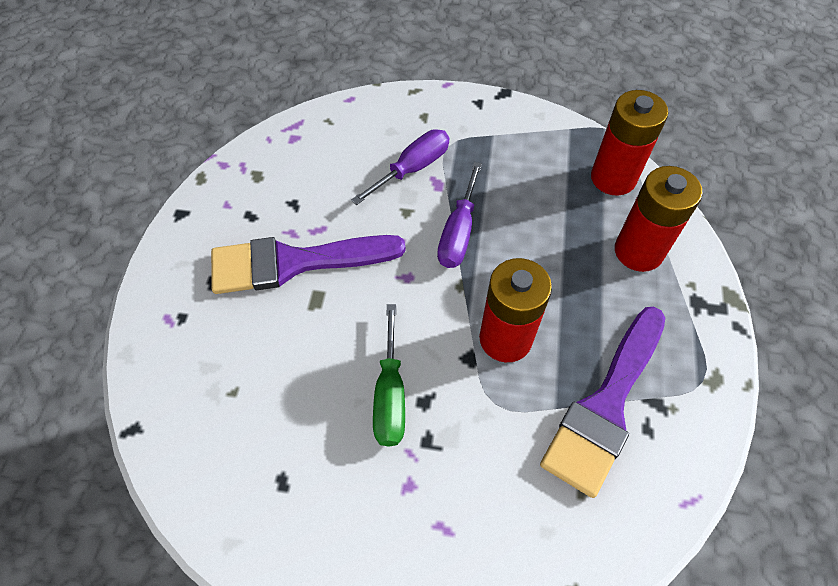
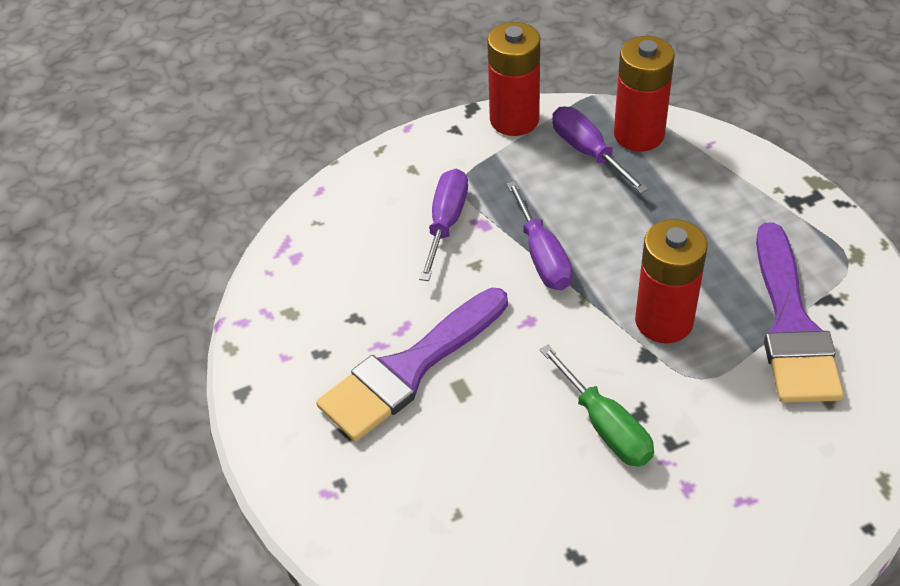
camera: 30 degrees left, 10 degrees down
(561, 171) = (588, 152): none -> purple screwdriver
(638, 251) = (713, 186): red battery -> red battery (514, 119)

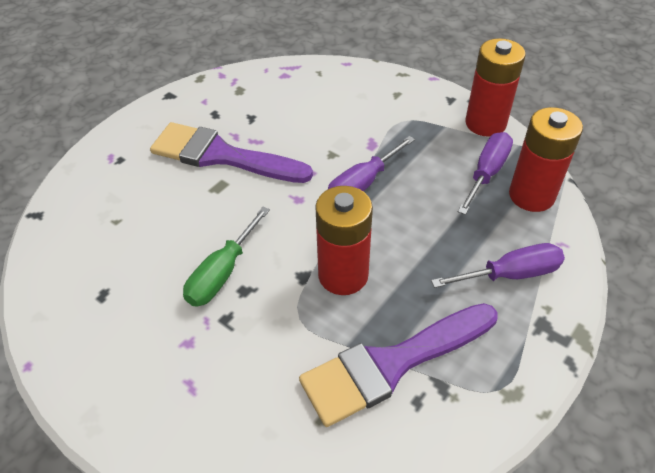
camera: 60 degrees right, 0 degrees up
(446, 222) = (359, 126): purple screwdriver -> purple screwdriver (511, 274)

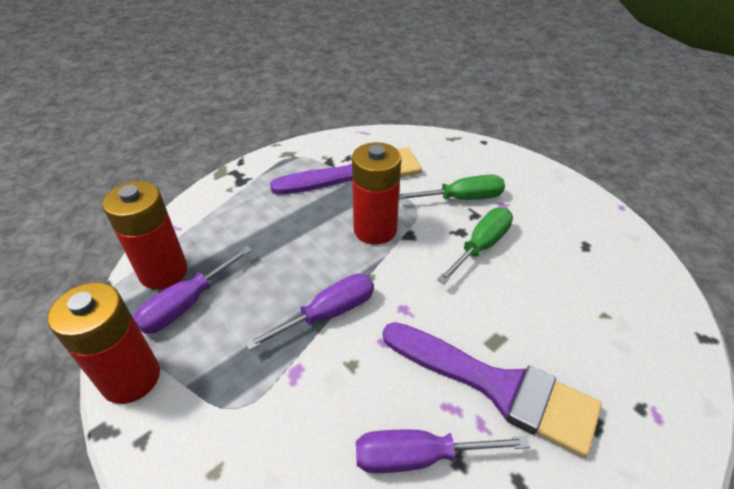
camera: 170 degrees left, 5 degrees down
(240, 342) = (462, 198): none -> green screwdriver
(511, 274) = (238, 211): purple screwdriver -> purple screwdriver (418, 456)

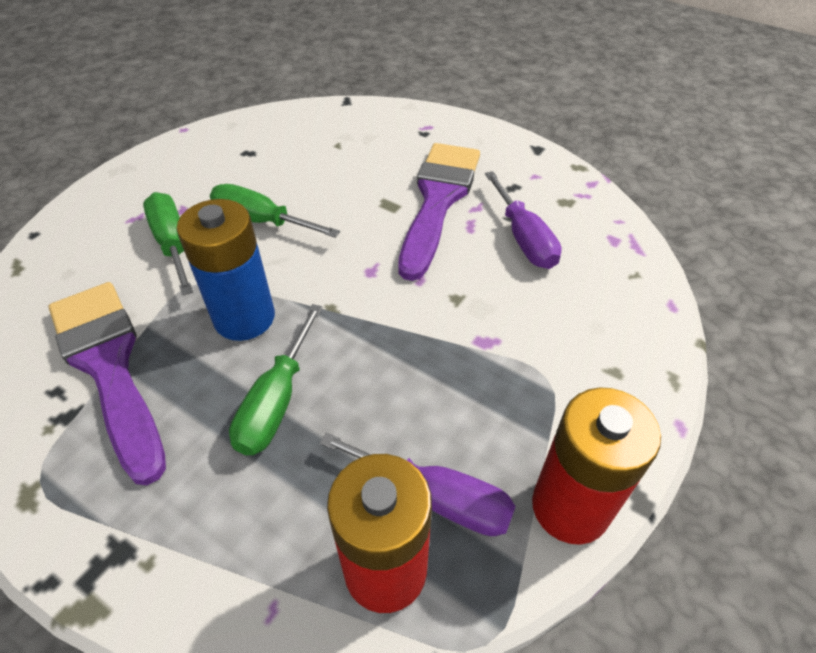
camera: 105 degrees left, 5 degrees up
(297, 239) = (276, 401): none -> green screwdriver
(329, 313) = (399, 331): purple screwdriver -> none
(375, 230) = (244, 318): red battery -> blue battery

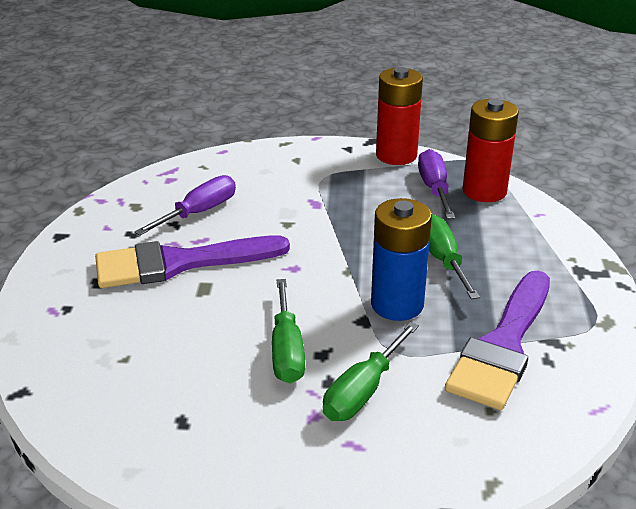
camera: 120 degrees left, 15 degrees down
(276, 401) = (442, 259): green screwdriver -> green screwdriver turned 90 degrees counterclockwise

